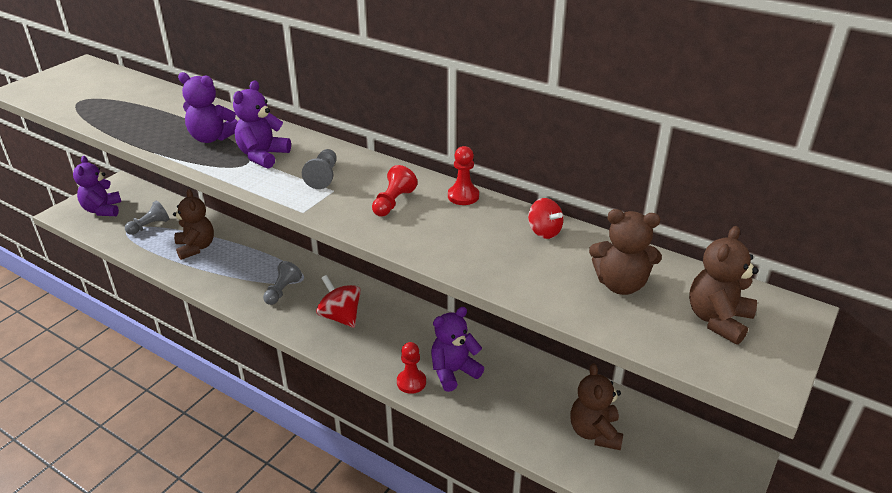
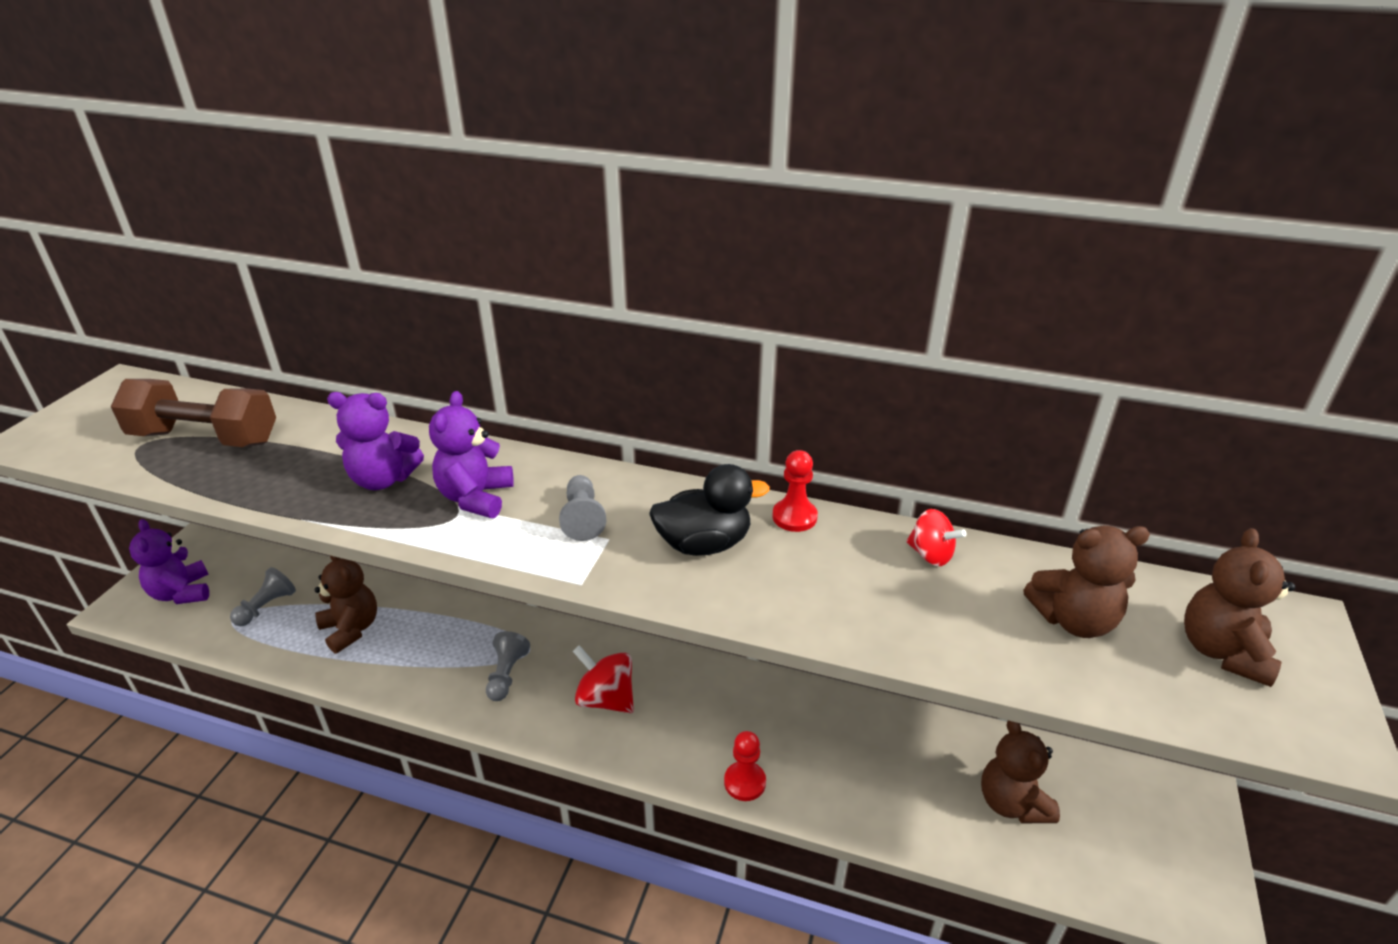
camera: 15 degrees left, 0 degrees up
(118, 101) = (205, 438): none -> brown dumbbell
(393, 202) = (704, 544): red pawn -> black duck
(453, 372) = (794, 752): purple teddy bear -> none

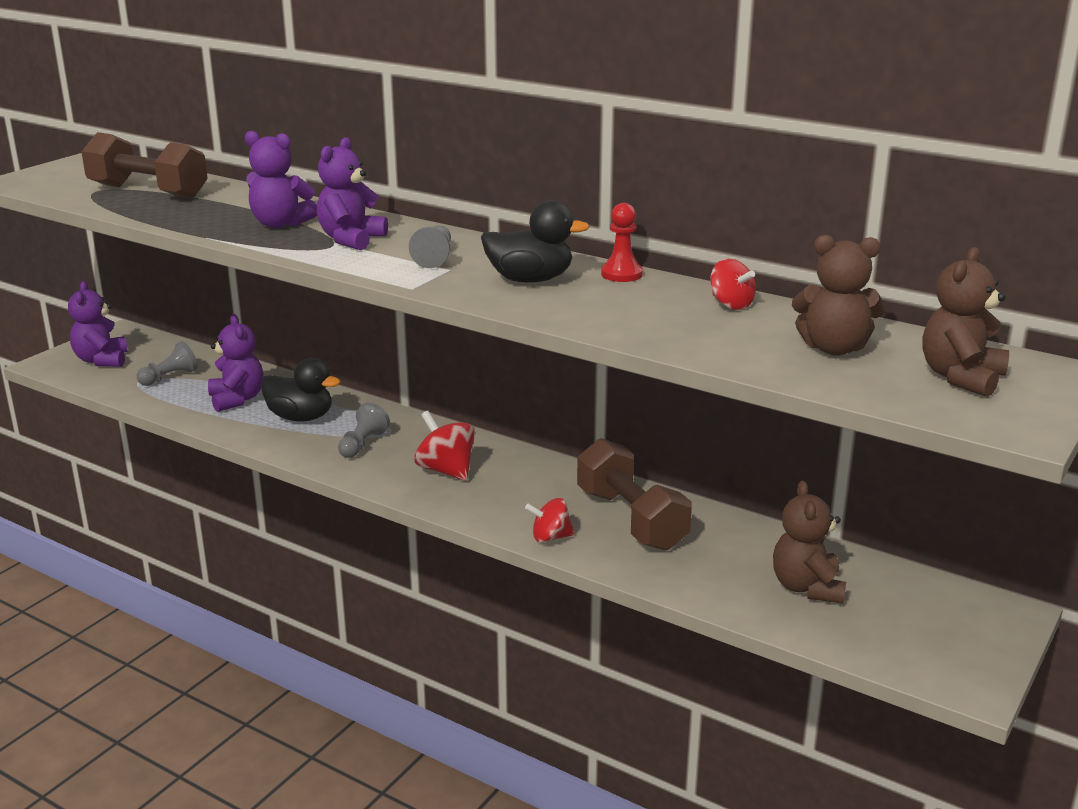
camera: 15 degrees right, 10 degrees down
(351, 629) = (237, 399): brown teddy bear -> purple teddy bear
(428, 645) = (301, 417): none -> black duck
(745, 782) = (550, 537): red pawn -> red spinning top
(812, 736) = (631, 519): none -> brown dumbbell

